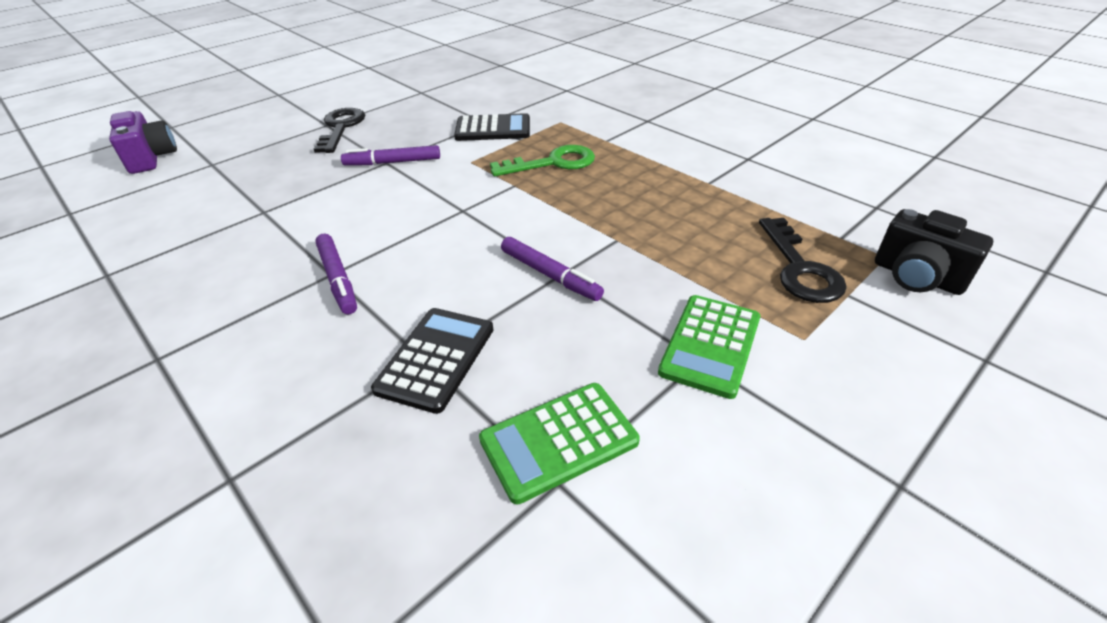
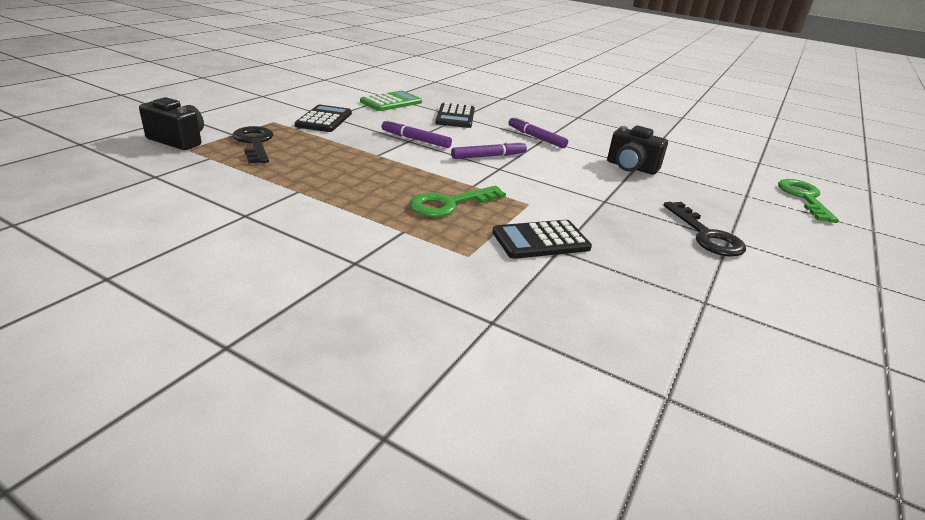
camera: 160 degrees right, 10 degrees down
(151, 158) = (804, 198): purple camera -> green key
(279, 207) = (631, 167): none -> black camera
(393, 162) = (598, 200): purple marker -> purple marker (488, 156)
(710, 345) = (324, 119): green calculator -> black calculator

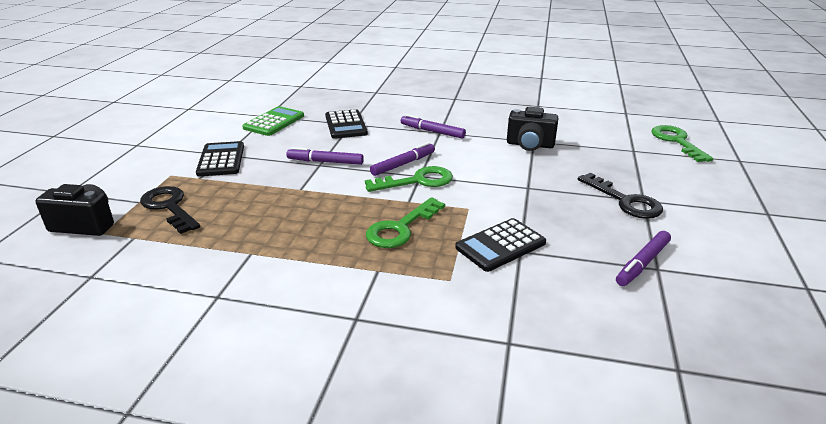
camera: 15 degrees left, 0 degrees up
(492, 172) = (417, 181): none -> green key
(689, 293) = (642, 263): none -> purple marker

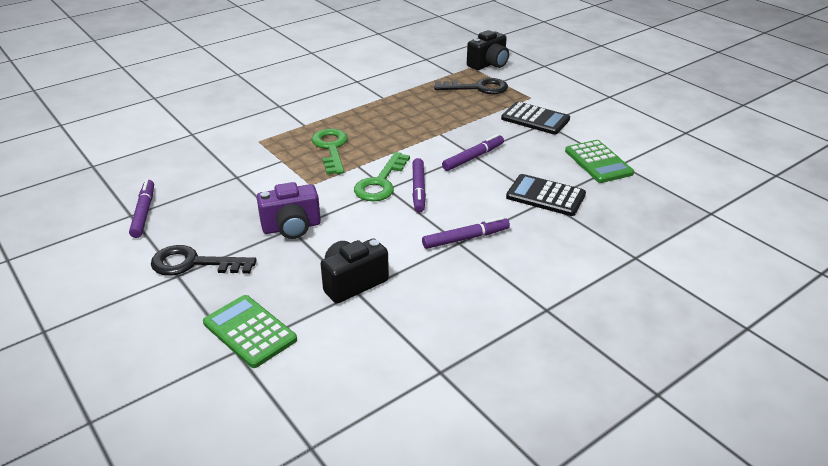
camera: 130 degrees right, 5 degrees up
(500, 245) = (253, 173): black calculator -> none
(526, 187) = (291, 227): none -> purple camera
(617, 153) = (250, 331): none -> green calculator
(677, 141) = (192, 412): green key -> none

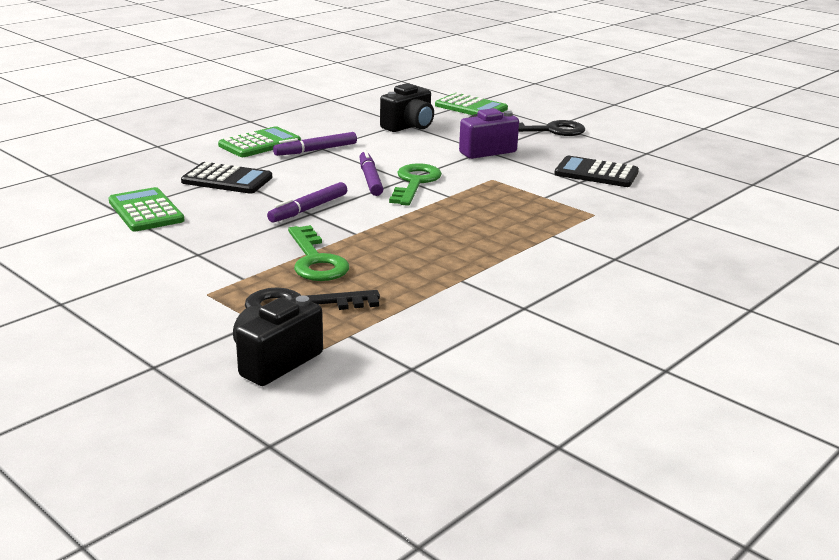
camera: 170 degrees right, 10 degrees down
(144, 213) = (636, 154): purple marker -> none
(331, 148) = (494, 210): green key -> green key (316, 260)
(526, 254) = (260, 144): none -> green calculator
(535, 119) = (211, 258): black calculator -> black calculator (596, 173)

